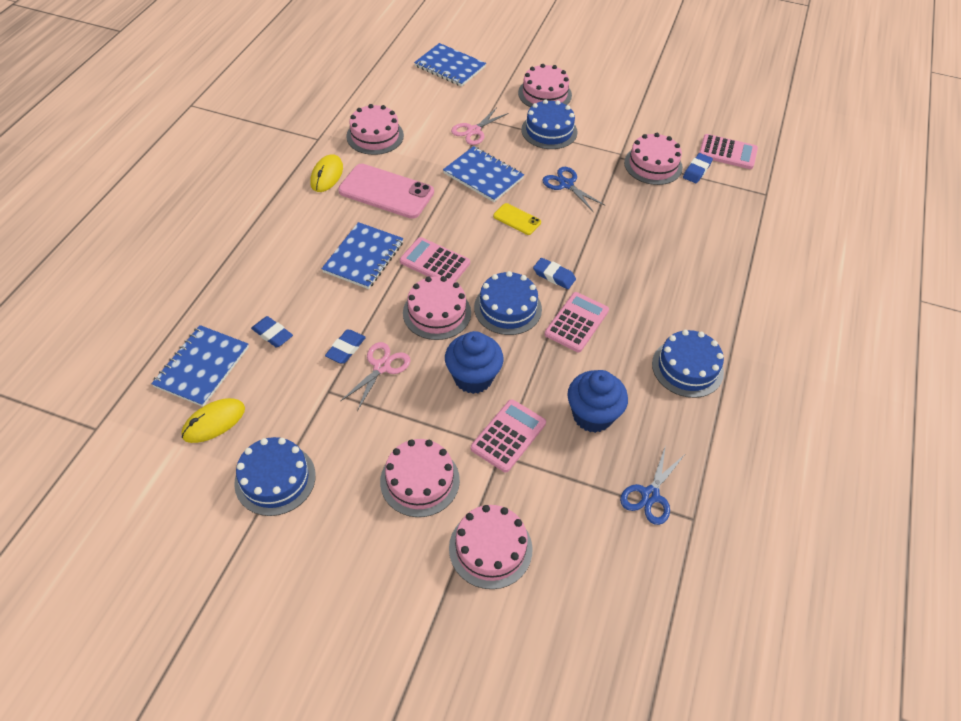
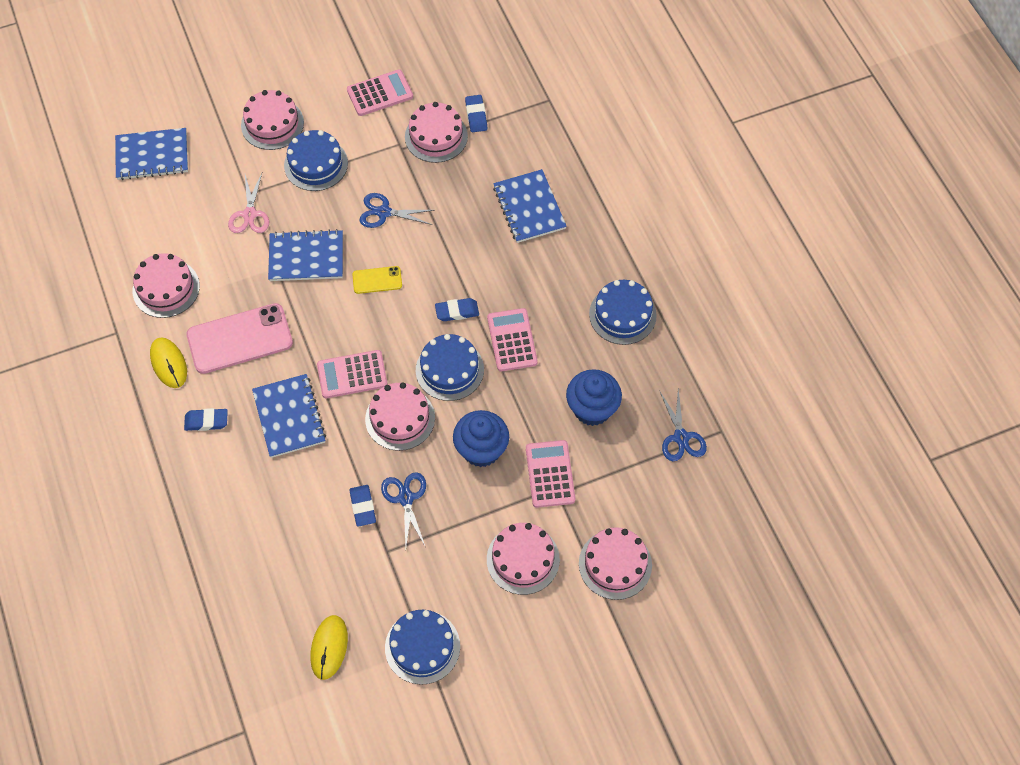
camera: 40 degrees left, 10 degrees up
(202, 367) = (268, 616): blue notebook -> blue notebook (529, 207)
(272, 334) = (292, 543): blue eraser -> blue eraser (206, 421)
(381, 367) = (406, 498): pink scissors -> blue scissors
(727, 152) = (484, 76): pink calculator -> pink calculator (380, 93)

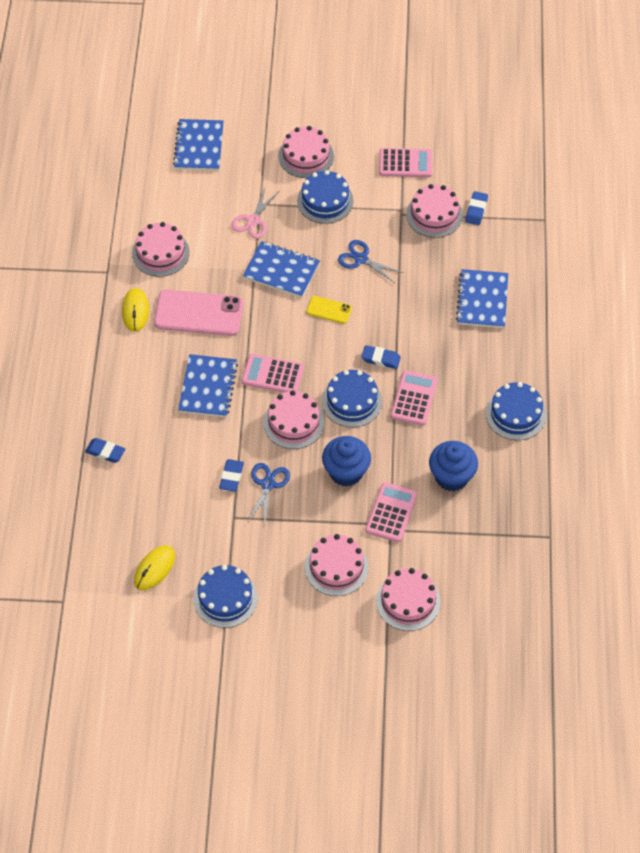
camera: 25 degrees right, 5 degrees down
(152, 155) = (199, 146): blue notebook -> blue notebook turned 75 degrees clockwise
(206, 421) = (143, 365): blue eraser -> blue eraser (105, 452)
(681, 437) = (513, 528): blue scissors -> none

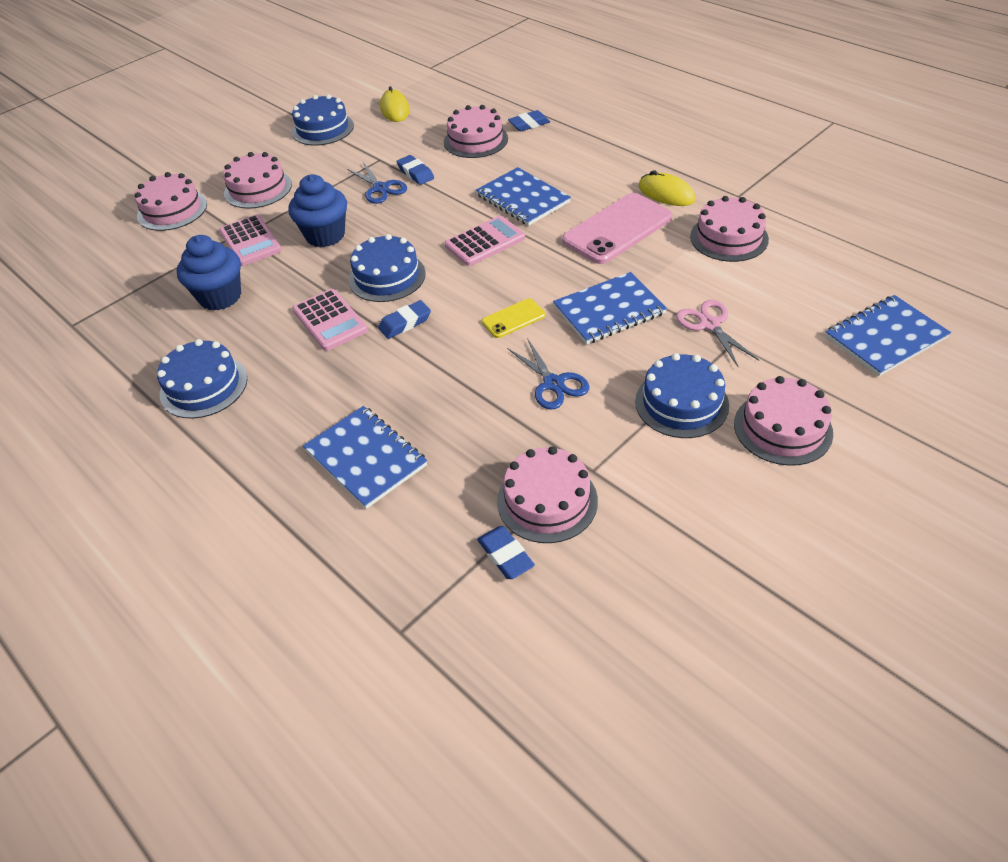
camera: 135 degrees right, 10 degrees down
(199, 146) = (885, 337): blue notebook -> blue notebook turned 75 degrees counterclockwise
(293, 422) = (417, 230): pink cake -> pink cake (475, 140)
(361, 259) = (553, 384): blue scissors -> blue scissors turned 75 degrees clockwise
(405, 163) = (673, 530): pink calculator -> none

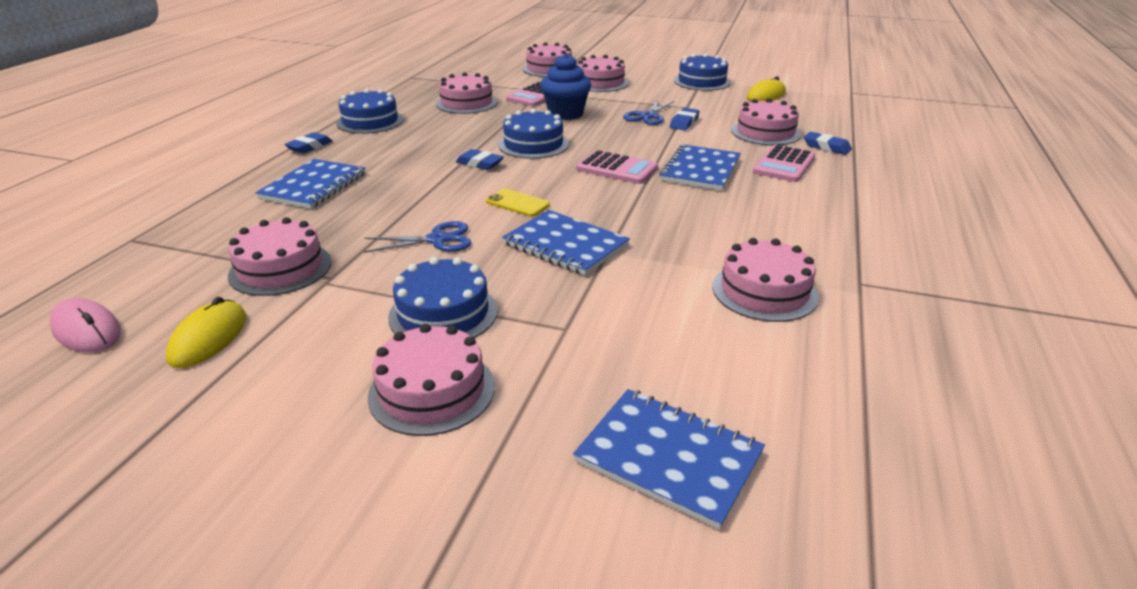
camera: 60 degrees right, 15 degrees down
(220, 297) = (466, 103): blue cupcake -> pink cake
(330, 320) = (464, 139): pink calculator -> pink calculator (784, 164)
(505, 555) = (212, 263): blue eraser -> blue eraser (309, 147)
(553, 384) = (437, 240): blue scissors -> blue scissors turned 135 degrees counterclockwise
(594, 659) = (86, 330): none -> pink mouse
(617, 229) = (704, 223): pink phone -> none
(666, 193) = (803, 237): yellow mouse -> yellow mouse (209, 338)
(709, 324) = (587, 307): pink scissors -> none

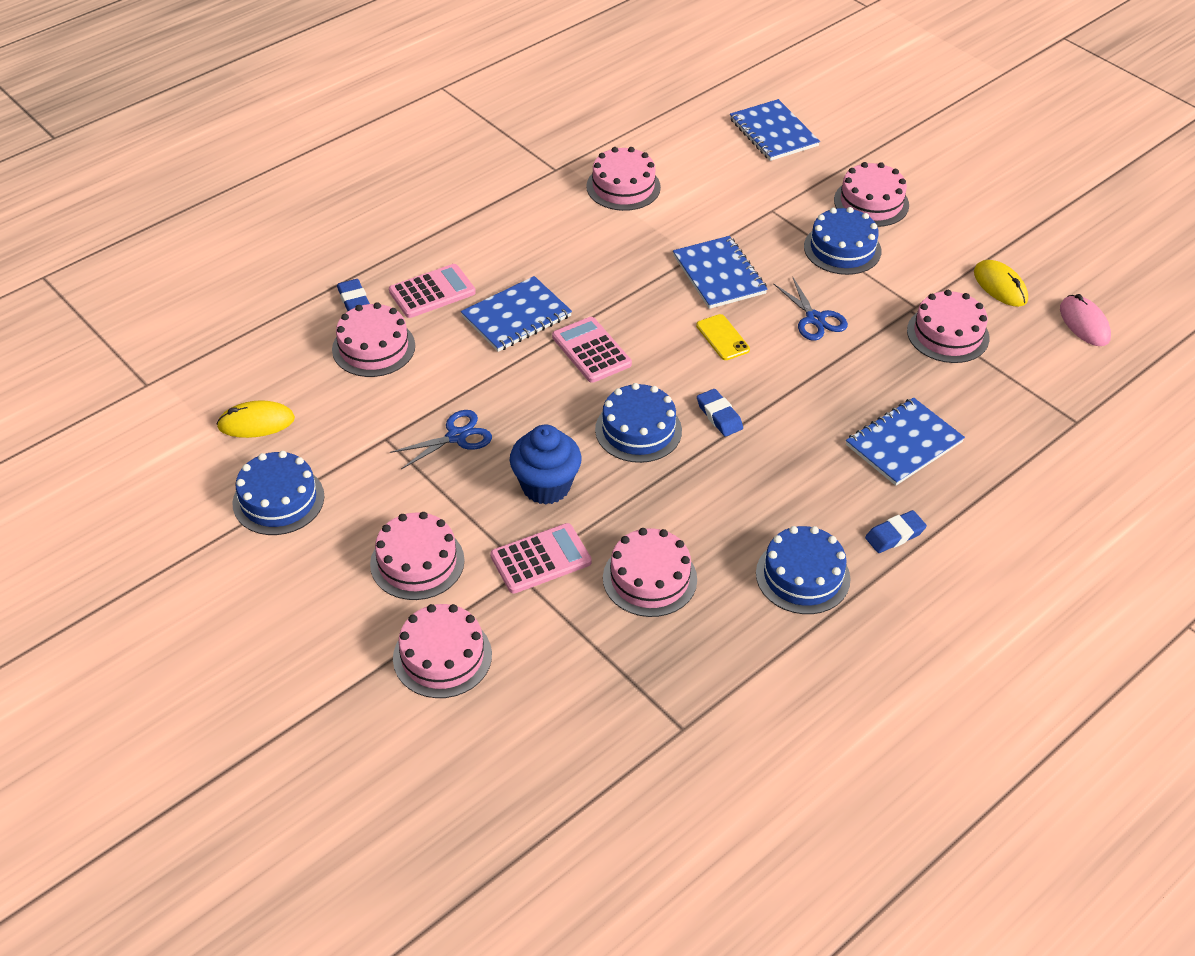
camera: 150 degrees left, 15 degrees up
(209, 338) = (1000, 286): yellow mouse -> yellow mouse turned 75 degrees counterclockwise
(437, 240) = (815, 319): blue scissors -> blue scissors turned 135 degrees counterclockwise
(684, 123) = (432, 404): blue eraser -> none

